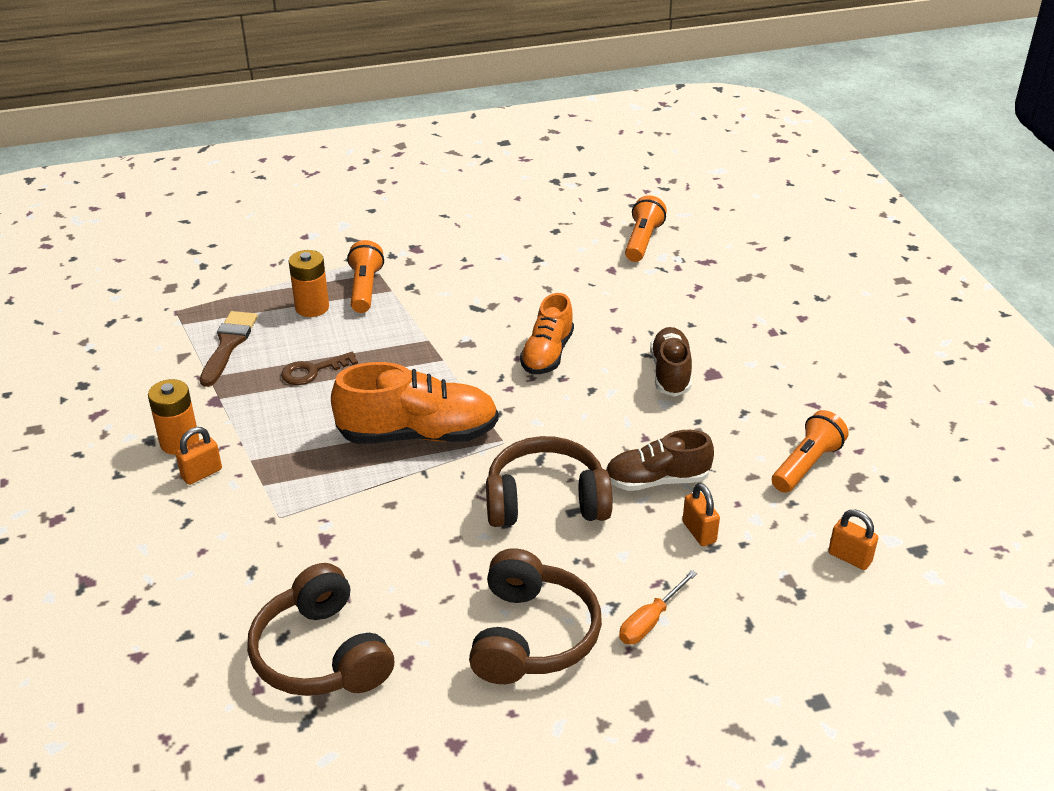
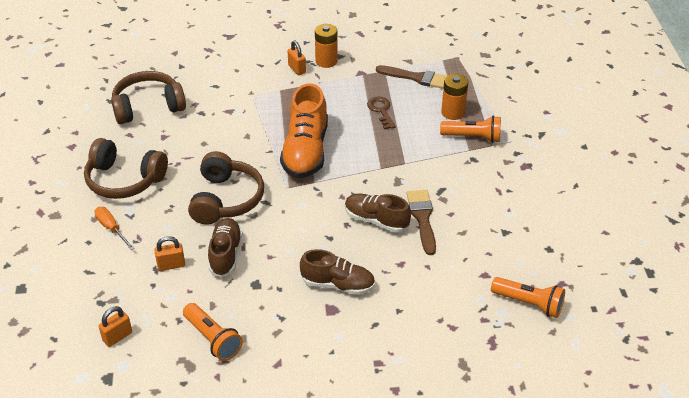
camera: 100 degrees right, 5 degrees up
(532, 318) = (422, 218): none -> brown brush
(547, 354) = (376, 220): orange shoe -> brown shoe

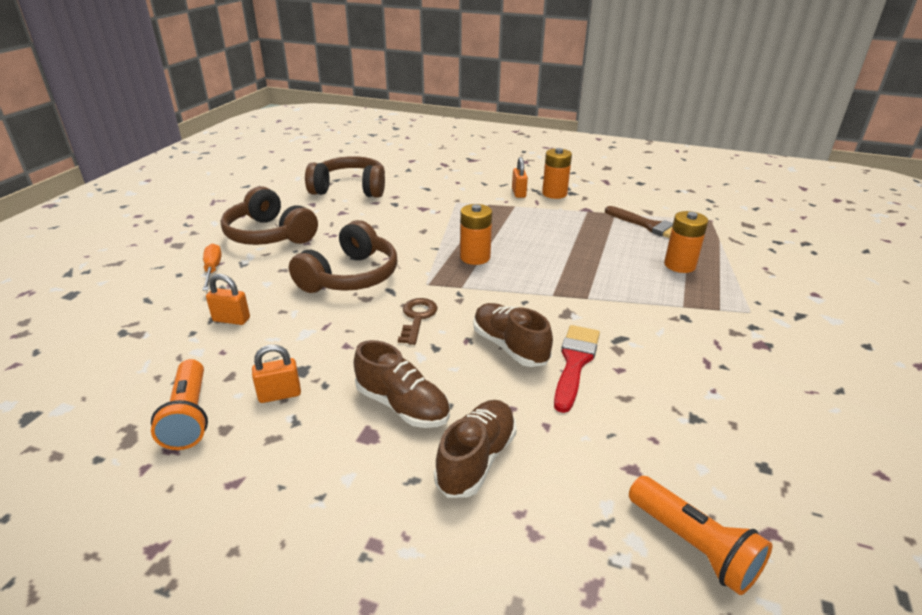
camera: 25 degrees right, 10 degrees down
(117, 337) = (95, 373): orange padlock -> orange padlock (280, 394)
(225, 254) = (299, 327): brown shoe -> brown shoe (476, 459)
(306, 151) = (475, 257): orange shoe -> orange battery
(381, 111) = (589, 244): brown key -> brown key (417, 318)
(422, 218) = (575, 363): brown brush -> red brush
(473, 137) = (695, 295): orange flashlight -> none

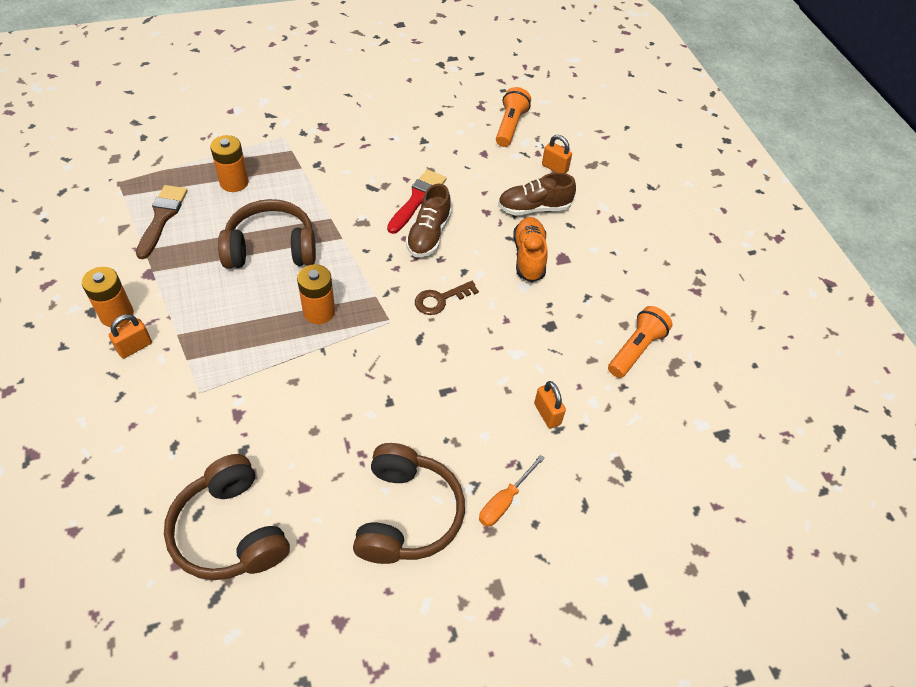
camera: 130 degrees left, 20 degrees up
(280, 394) = (578, 320): orange padlock -> orange padlock (554, 168)
(350, 276) = (423, 380): brown headphones -> brown headphones (271, 248)
(402, 405) = (528, 257): brown shoe -> orange shoe
(575, 363) = (417, 199): red brush -> red brush turned 135 degrees clockwise

